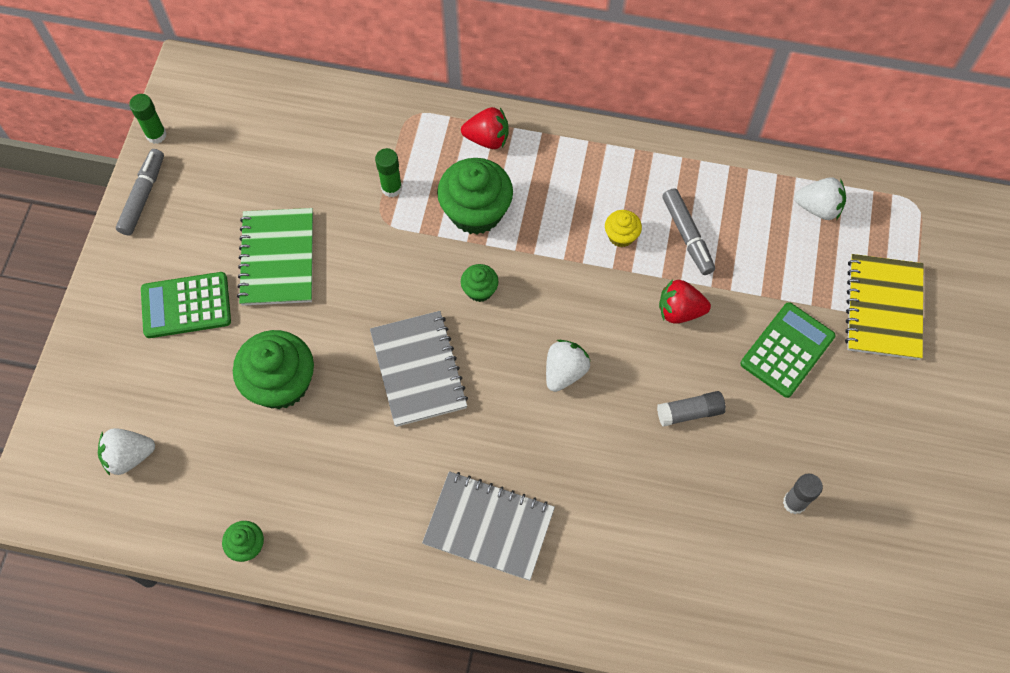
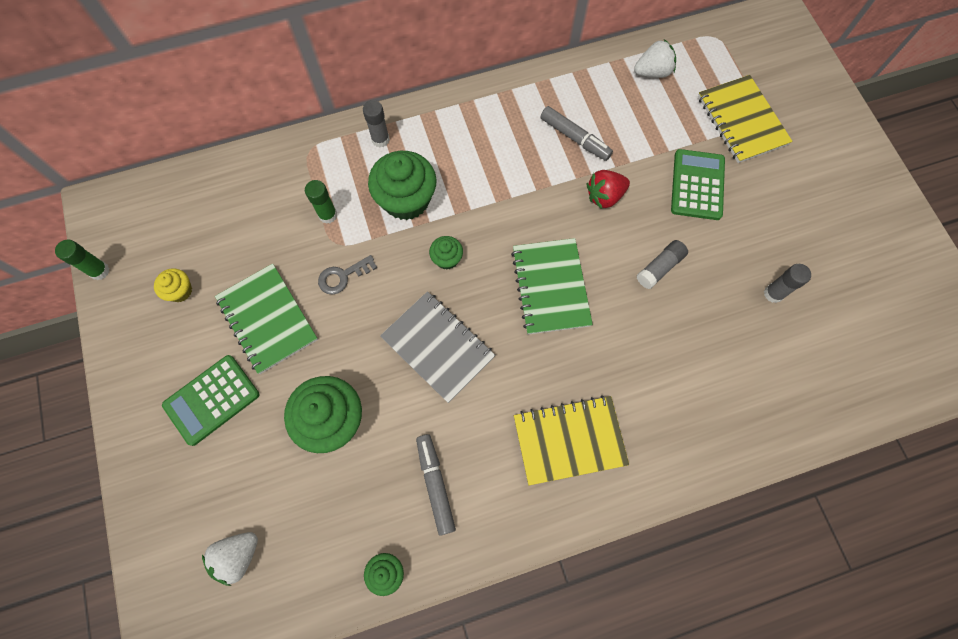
camera: 30 degrees left, 5 degrees up
(143, 196) = (118, 328): grey marker -> grey marker (435, 484)
(370, 255) = (343, 276): none -> grey key
(487, 139) = (380, 139): red strawberry -> grey glue stick
(489, 526) = (569, 440): grey notebook -> yellow notebook
(564, 372) = (550, 287): white strawberry -> green notebook
(621, 236) = (527, 162): yellow cupcake -> yellow cupcake (180, 291)

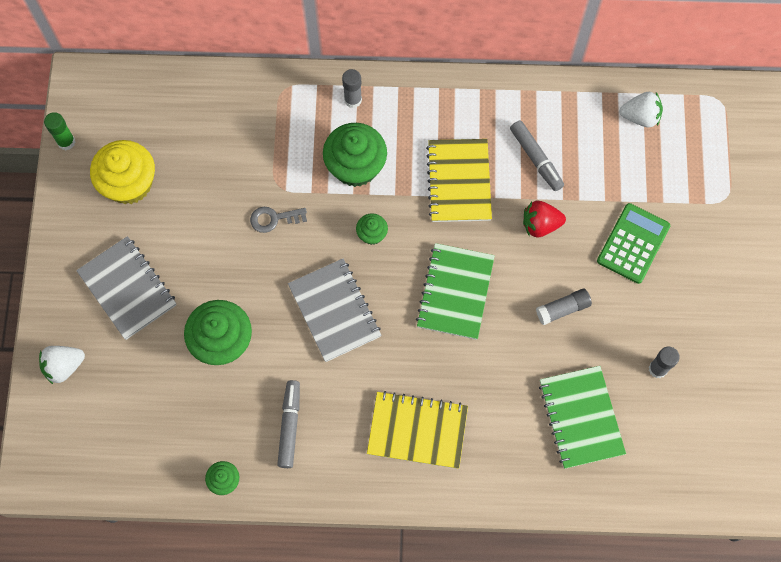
camera: 20 degrees right, 0 degrees up
(180, 291) = (129, 183): yellow cupcake -> yellow cupcake, size x2.03
(212, 400) = (127, 289): green calculator -> grey notebook
(238, 556) = (110, 424): white strawberry -> white strawberry (64, 366)
(267, 319) = (196, 235): green notebook -> green notebook (581, 418)
(328, 215) = (280, 157): green glue stick -> none
(741, 121) = (705, 195): yellow notebook -> yellow notebook (459, 182)

